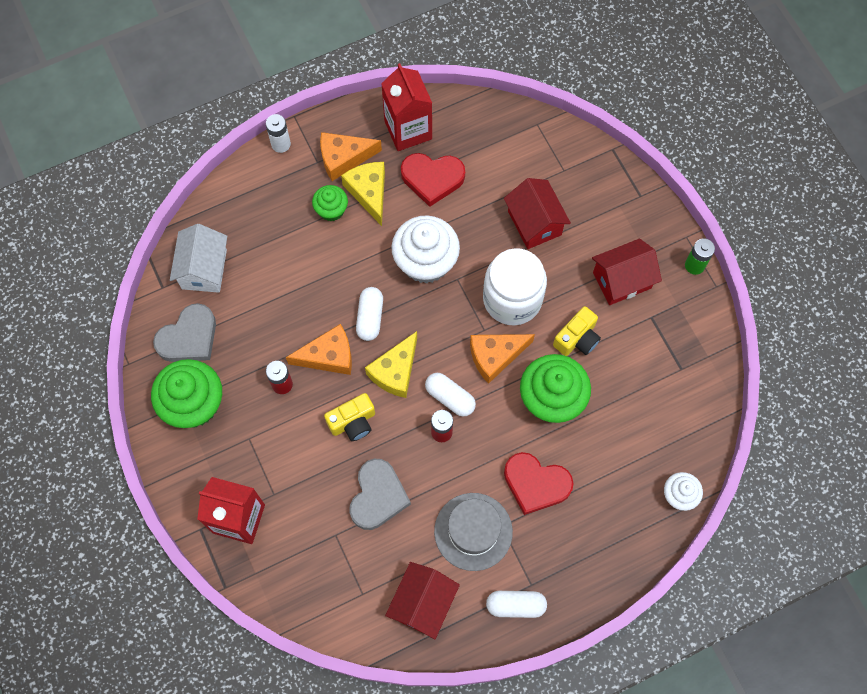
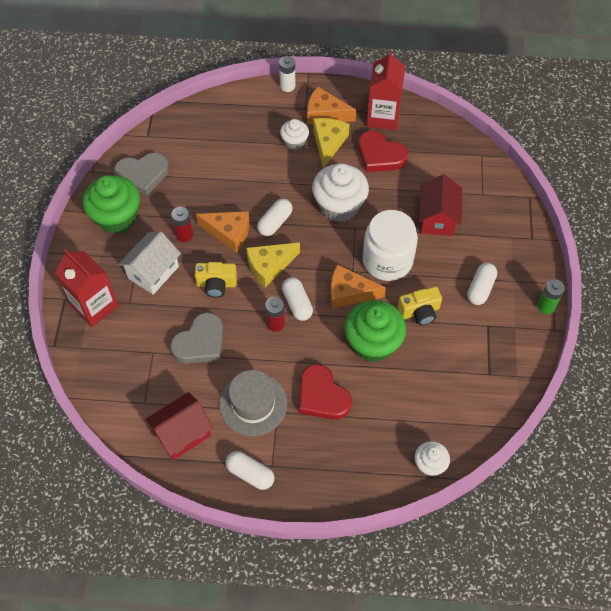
camera: 30 degrees right, 10 degrees down
(204, 269) = (182, 138): white house -> white house (153, 272)
(331, 210) = (294, 142): green cupcake -> white cupcake
(622, 280) = (480, 288): red house -> white capsule

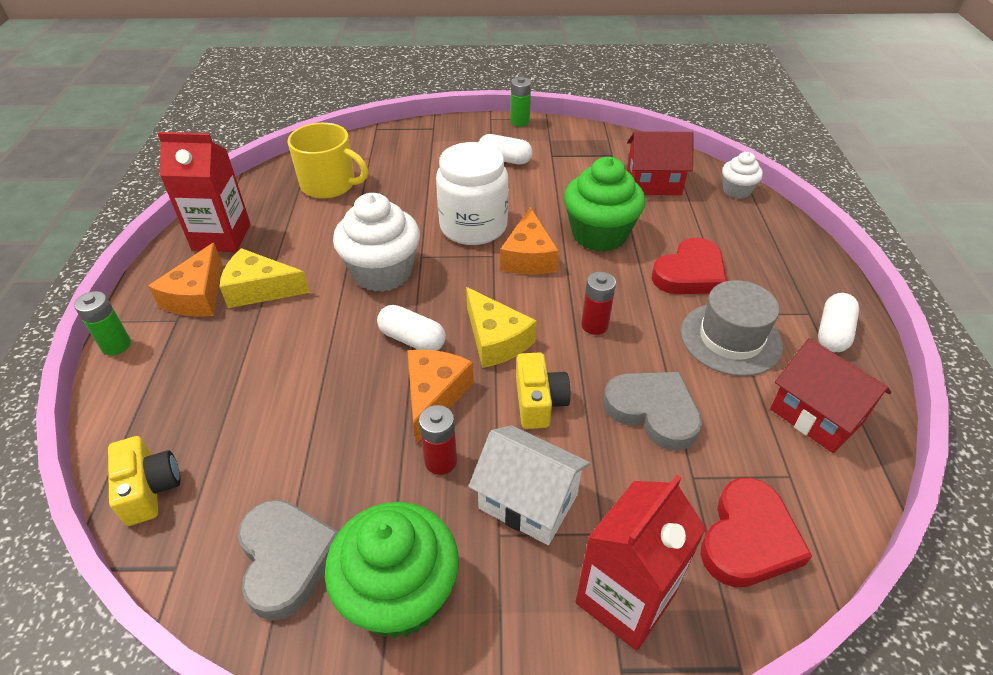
camera: 95 degrees left, 15 degrees down
(287, 86) = (116, 345): white battery -> green battery
(294, 142) = (248, 328): white cupcake -> none
(297, 303) = (556, 305): white capsule -> none
(380, 155) = (293, 238): red heart -> red heart (748, 539)
(419, 311) = (544, 200): yellow camera -> yellow camera (149, 489)
(437, 218) = (405, 189): red house -> red house (653, 183)
(444, 170) = (329, 185): none -> yellow mug

